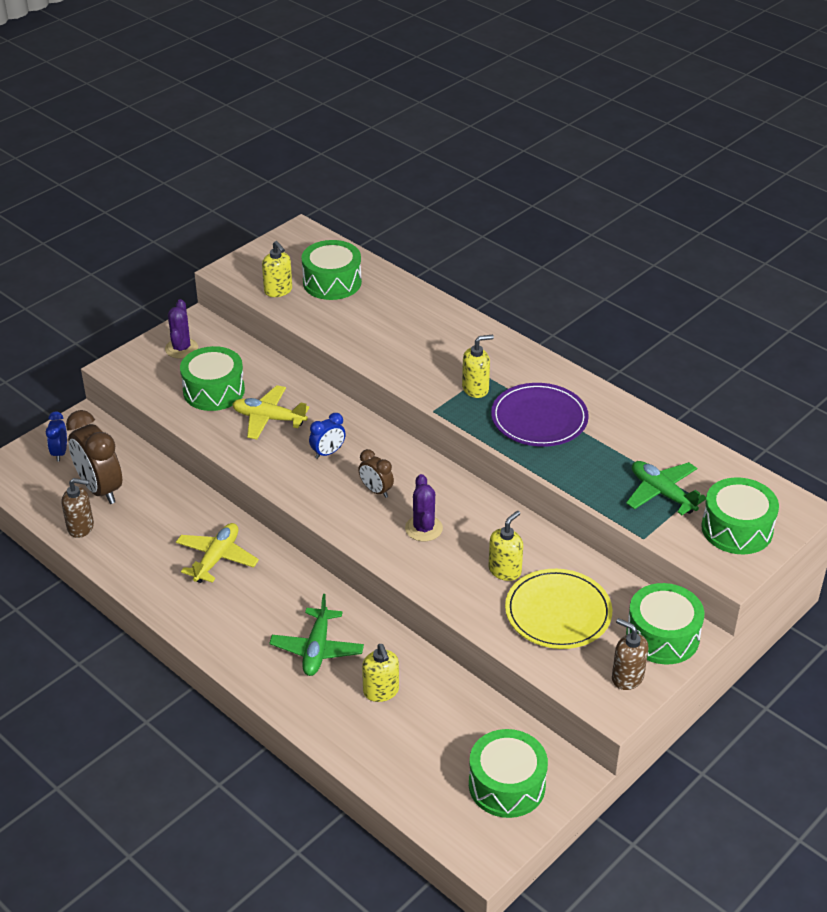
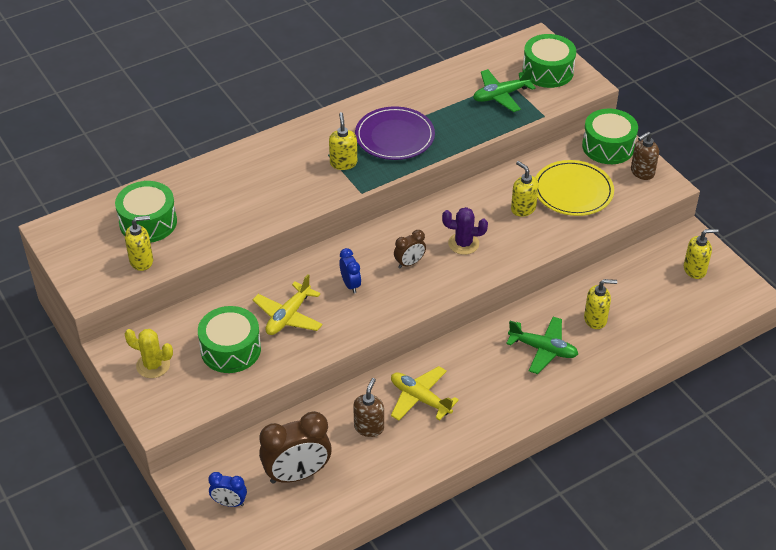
camera: 75 degrees left, 5 degrees up
(81, 527) = (346, 494): brown soap dispenser -> brown soap dispenser (369, 427)
(181, 348) = (153, 365): purple cactus -> yellow cactus
(507, 785) = (695, 270): green drum -> yellow soap dispenser

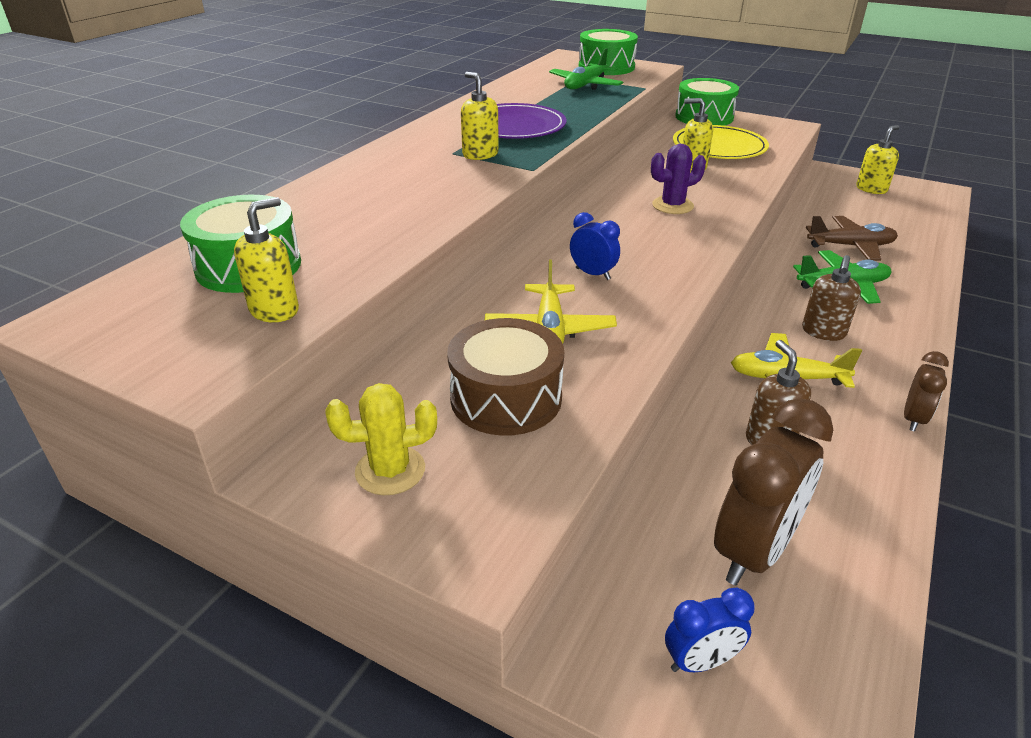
camera: 30 degrees left, 10 degrees down
(230, 349) = (506, 398): green drum -> brown drum
(409, 263) = (637, 236): brown clock -> brown clock (913, 419)
(595, 319) = (850, 246): yellow soap dispenser -> brown plane
(642, 172) = (757, 124): brown soap dispenser -> brown soap dispenser (823, 332)

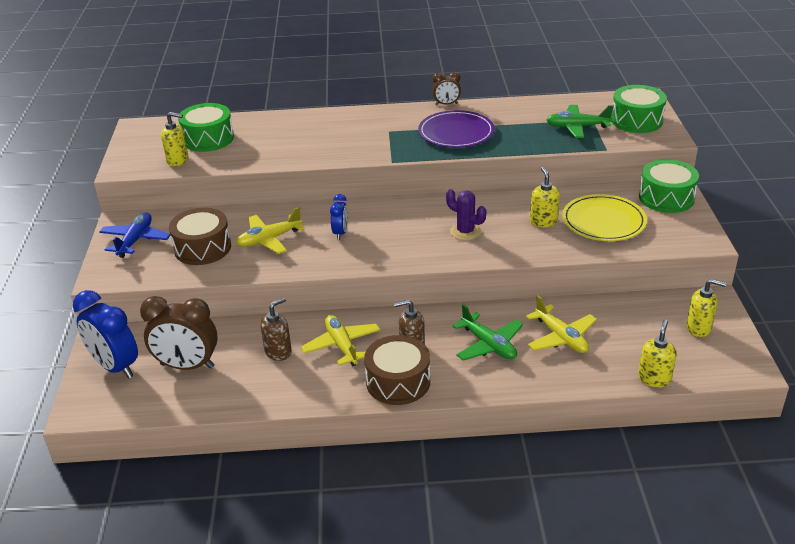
camera: 60 degrees right, 0 degrees up
(390, 470) = (135, 240): yellow cactus -> blue plane
(480, 154) = (396, 139): yellow soap dispenser -> yellow soap dispenser (654, 379)
(700, 661) = (115, 367): blue clock -> blue clock, size x1.92
(850, 246) = (561, 337): brown plane -> yellow plane
(889, 362) = (398, 382): none -> brown drum
(913, 419) = (339, 400): brown clock -> brown clock (446, 104)

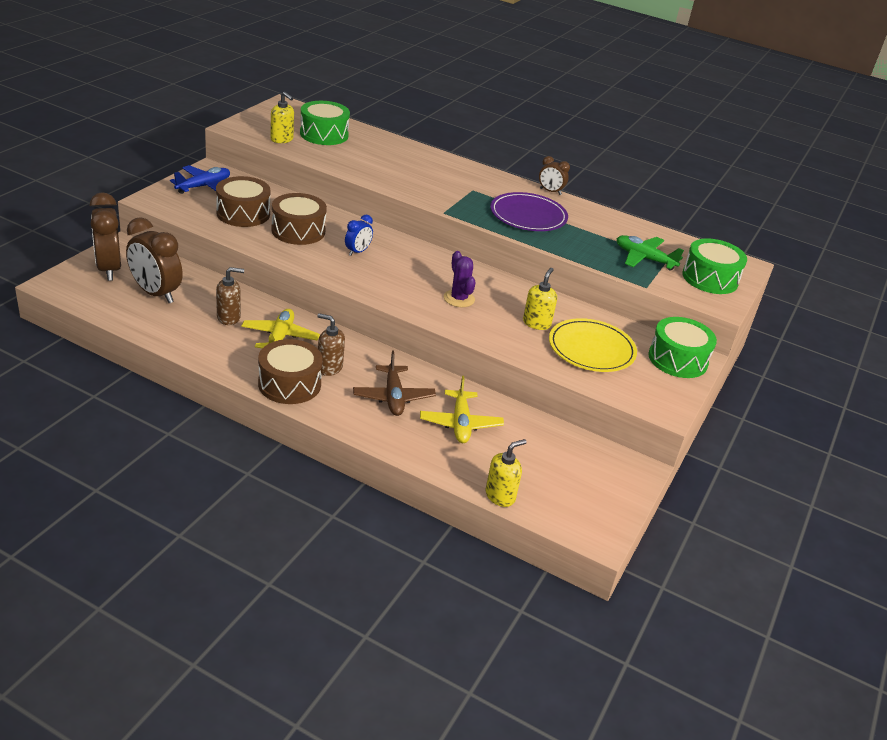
camera: 25 degrees right, 0 degrees up
(115, 367) = (109, 269): blue clock -> brown clock
(269, 239) = (298, 231): yellow plane -> brown drum
(488, 345) = (393, 397): green plane -> brown plane
(699, 328) = (593, 482): yellow soap dispenser -> none

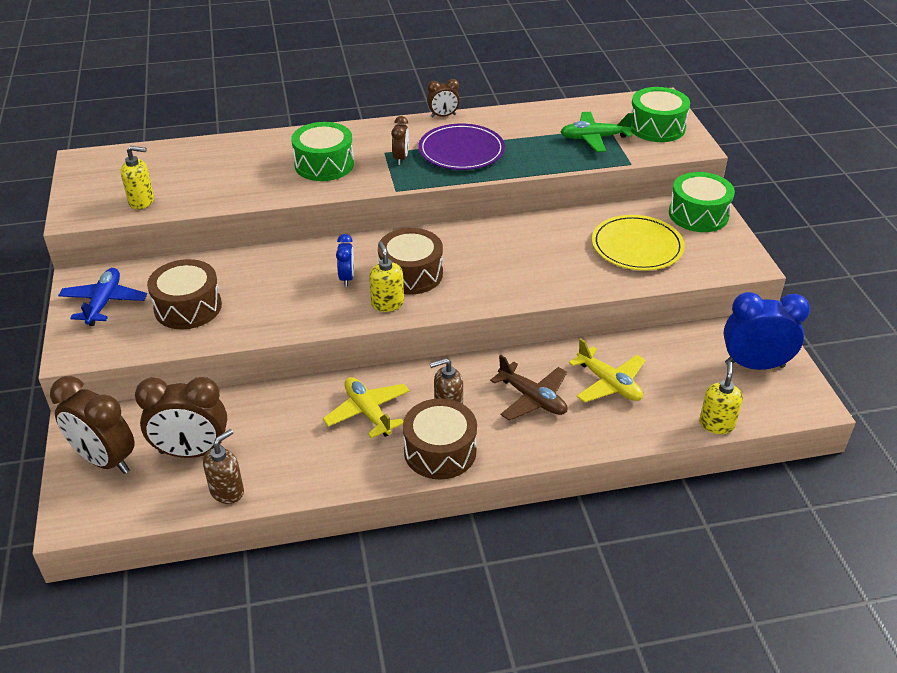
camera: 35 degrees left, 5 degrees up
(229, 318) = (296, 426): brown soap dispenser -> brown soap dispenser (227, 491)
(298, 231) = (265, 291): brown drum -> brown drum (411, 274)
(324, 134) = (173, 172): green drum -> green drum (324, 164)
(459, 299) = (488, 268): purple cactus -> none
(478, 198) = (401, 158): none -> brown clock
(536, 323) = (572, 250): yellow soap dispenser -> yellow soap dispenser (387, 304)
(592, 485) = (754, 365): none -> blue clock

